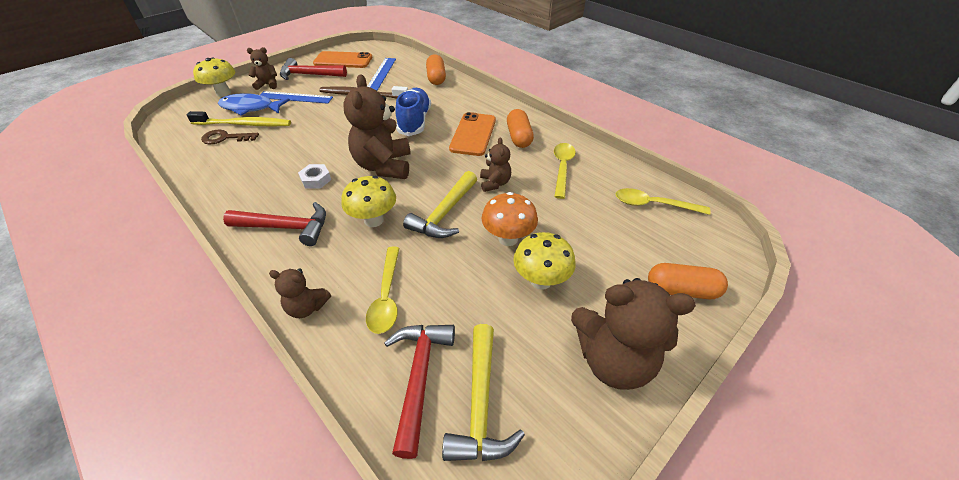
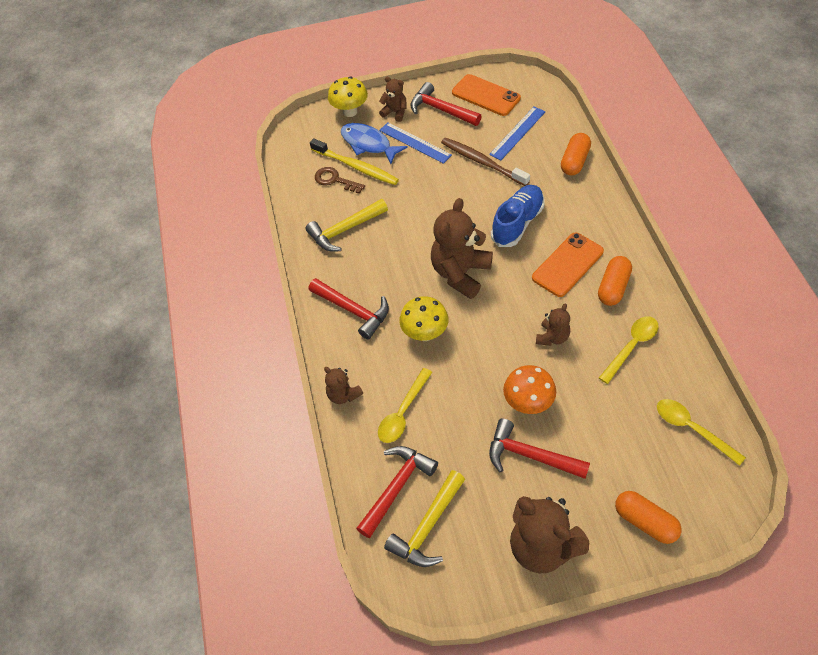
camera: 35 degrees right, 10 degrees up
(316, 180) = (395, 266): white nut -> none
(444, 213) = (487, 352): yellow hammer -> yellow hammer (345, 230)
(541, 280) = (530, 456): yellow mushroom -> red hammer

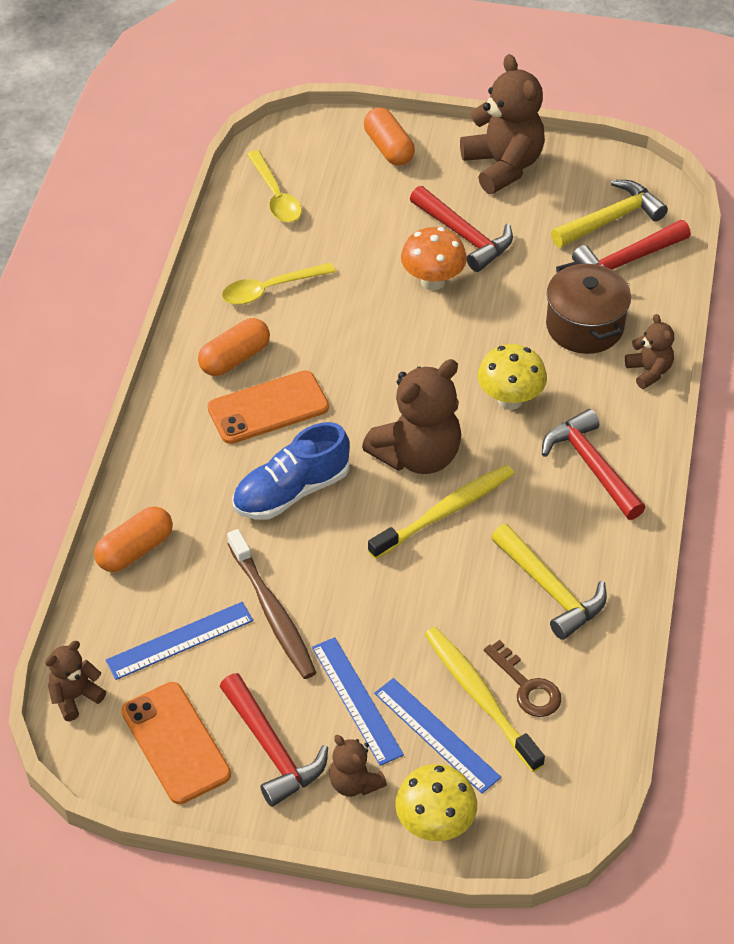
camera: 160 degrees left, 5 degrees down
(345, 230) = (550, 589): yellow hammer -> yellow hammer turned 60 degrees clockwise
(368, 144) = (437, 734): blue fish -> blue ruler
(403, 412) = (584, 326): yellow spoon -> brown pot
(424, 247) = (445, 512): none -> yellow toothbrush
(552, 337) = (354, 334): brown teddy bear -> brown teddy bear (75, 696)

